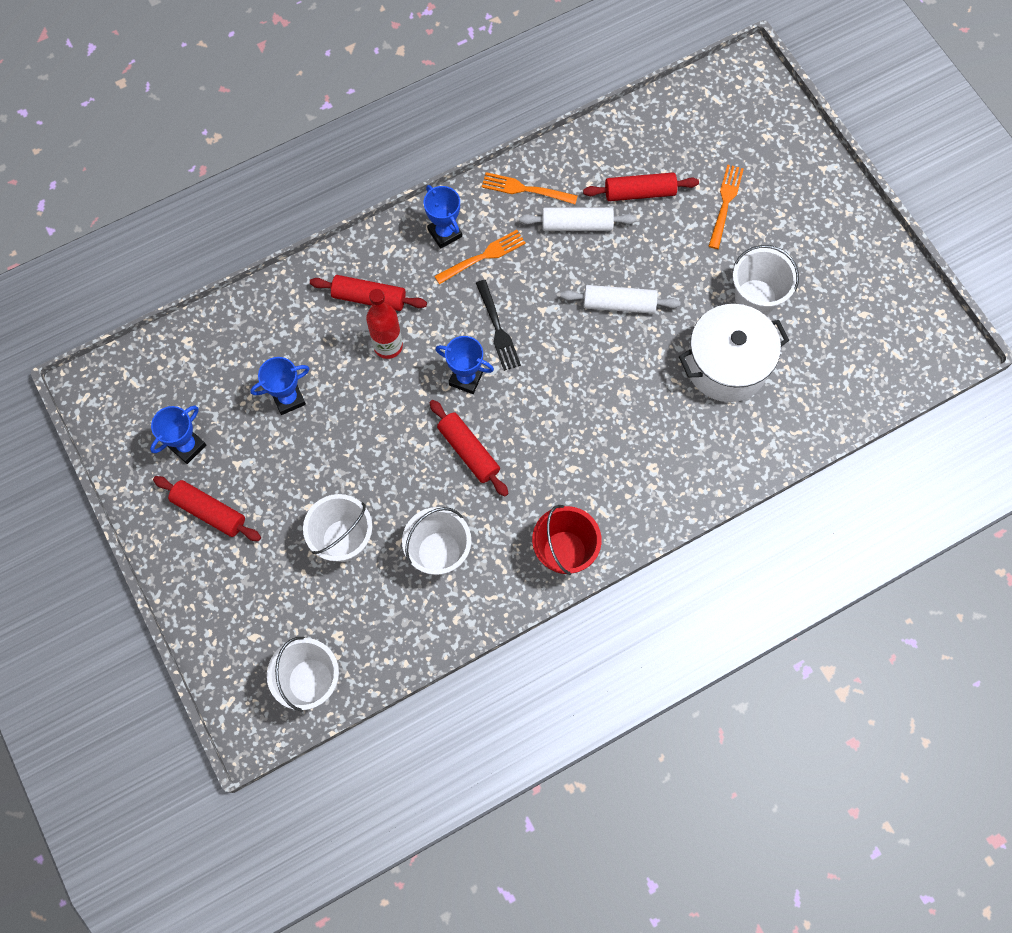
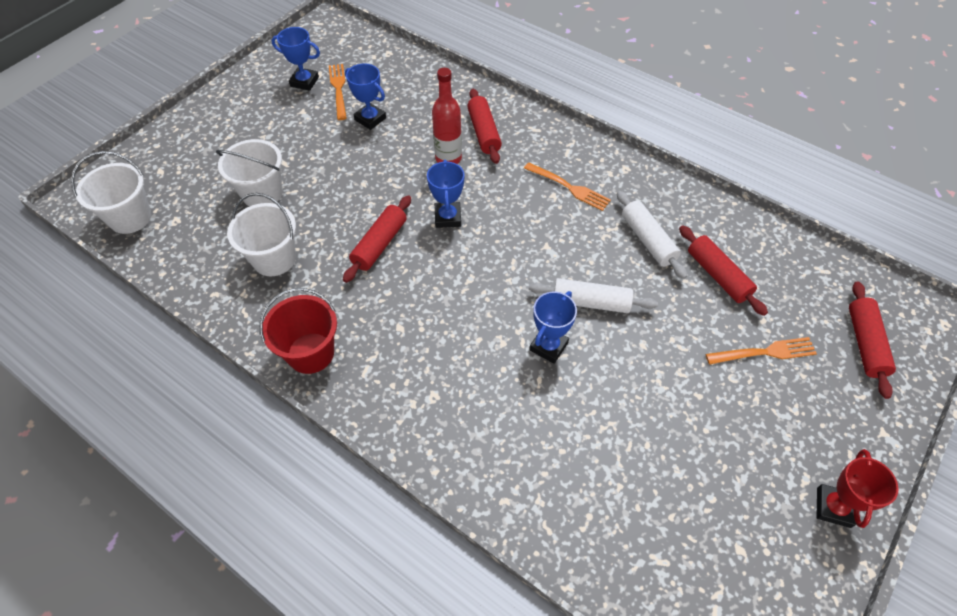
camera: 65 degrees right, 15 degrees down
(209, 511) = (256, 111): red rolling pin -> red rolling pin (865, 343)
(444, 233) = (573, 156): blue trophy -> blue trophy (548, 346)
(497, 328) = (508, 221): black fork -> none
(525, 189) = (654, 192): orange fork -> orange fork (338, 89)
(619, 304) = (590, 302): white rolling pin -> white rolling pin turned 60 degrees counterclockwise
(726, 365) = (585, 423): white pot -> none
(755, 298) = (679, 422): white bucket -> none
(860, 237) = (833, 507): none -> red trophy

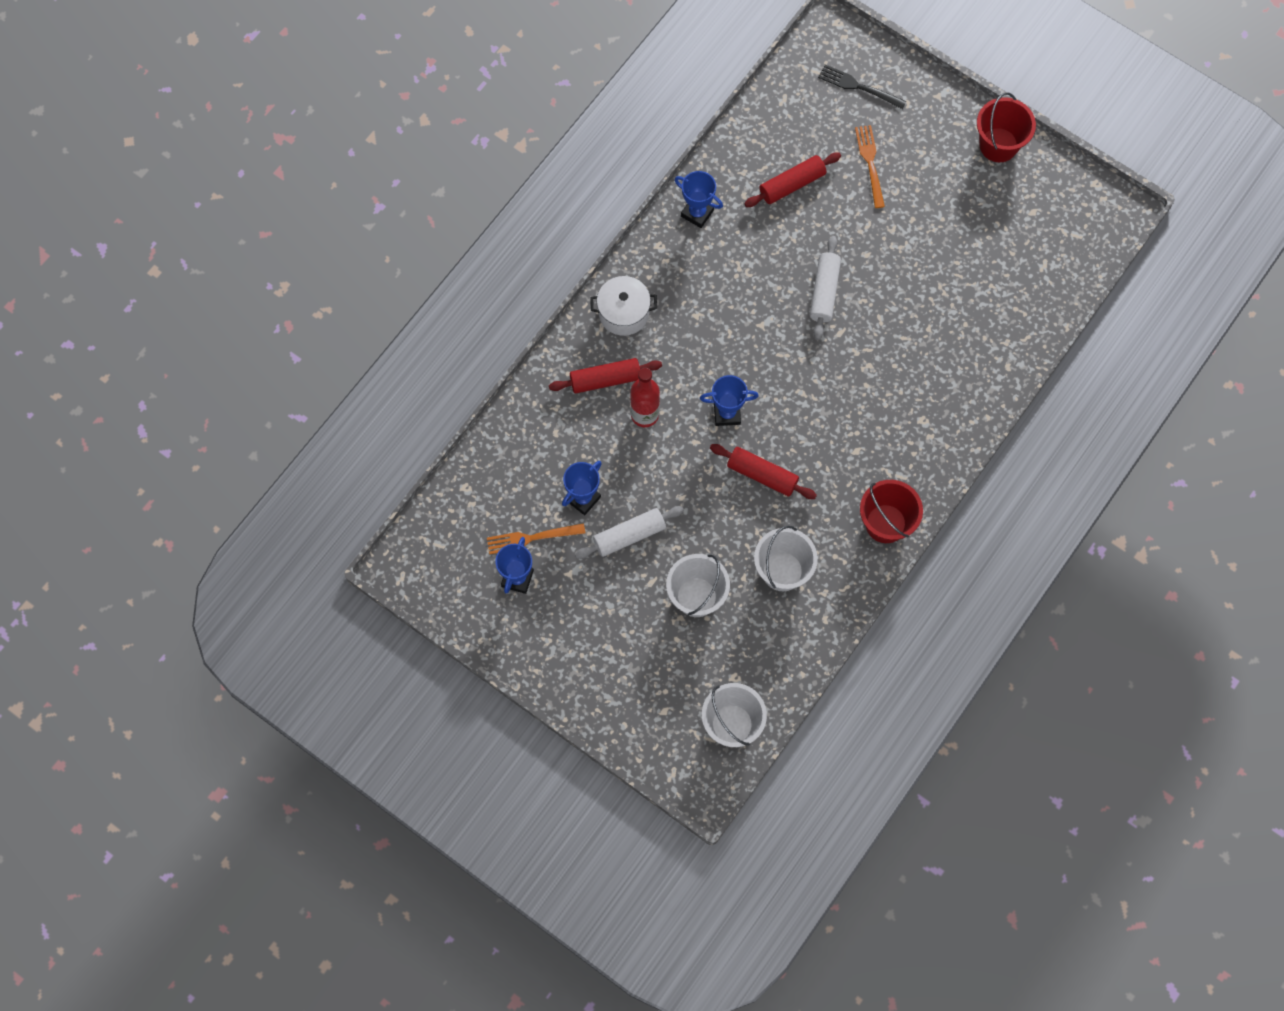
camera: 90 degrees left, 15 degrees up
(548, 346) = (871, 329): blue trophy -> blue trophy (697, 213)
(551, 144) = (624, 313): none -> white pot
(569, 187) = (685, 300): orange fork -> none
(648, 240) = (752, 236): white rolling pin -> white rolling pin (629, 535)
(833, 507) = (998, 145): red trophy -> red bucket
(865, 343) = (858, 87): red rolling pin -> black fork

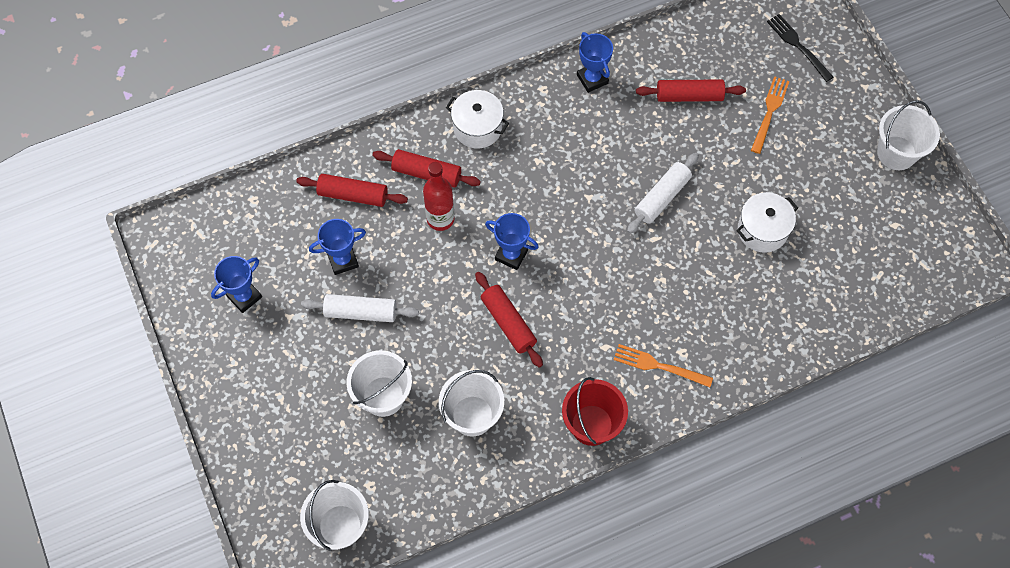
camera: 30 degrees right, 5 degrees down
(532, 538) = (278, 270): orange fork -> orange fork (659, 366)
(552, 435) = (353, 195): none -> red rolling pin
(926, 276) = (762, 230): none -> white pot
(998, 145) = (896, 153): red bucket -> white bucket

